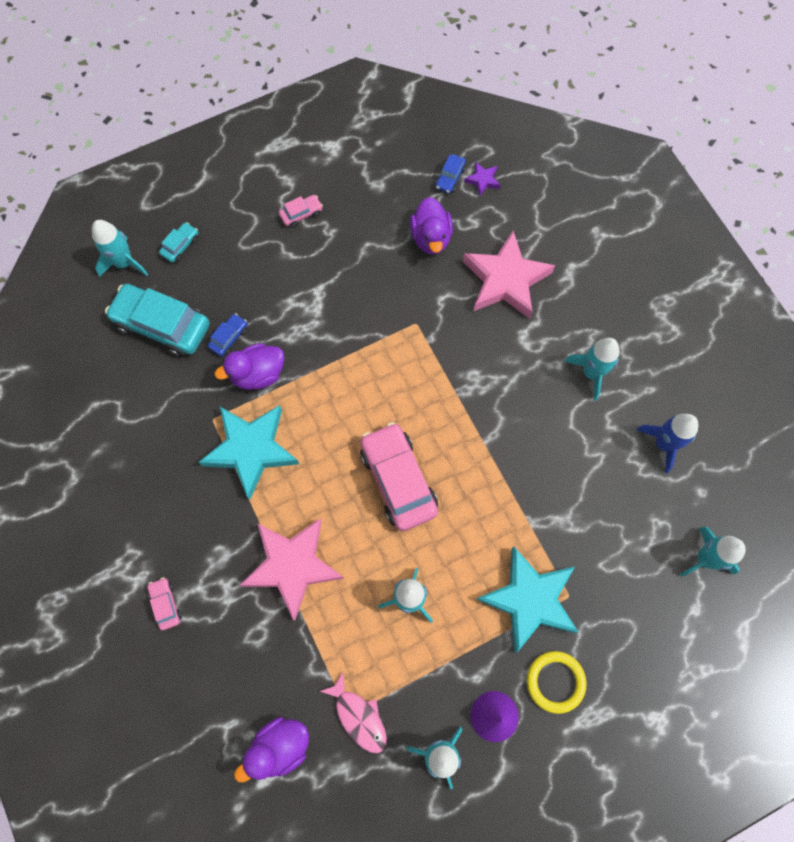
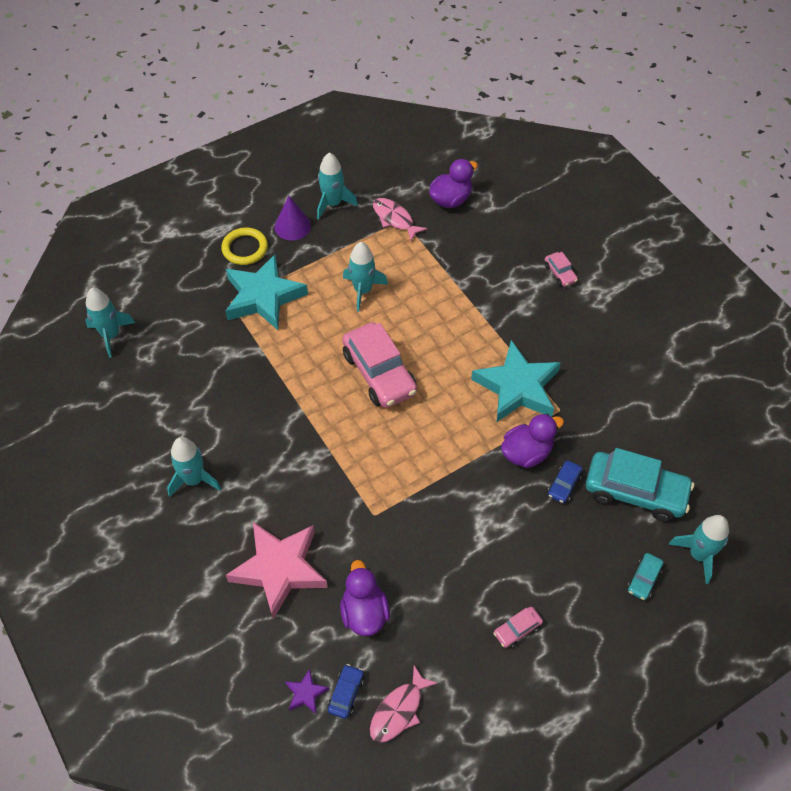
camera: 175 degrees right, 15 degrees down
(292, 566) = (462, 305): pink star -> none
(408, 163) = (399, 710): none -> pink fish
(663, 443) = (132, 421): blue rocket -> none

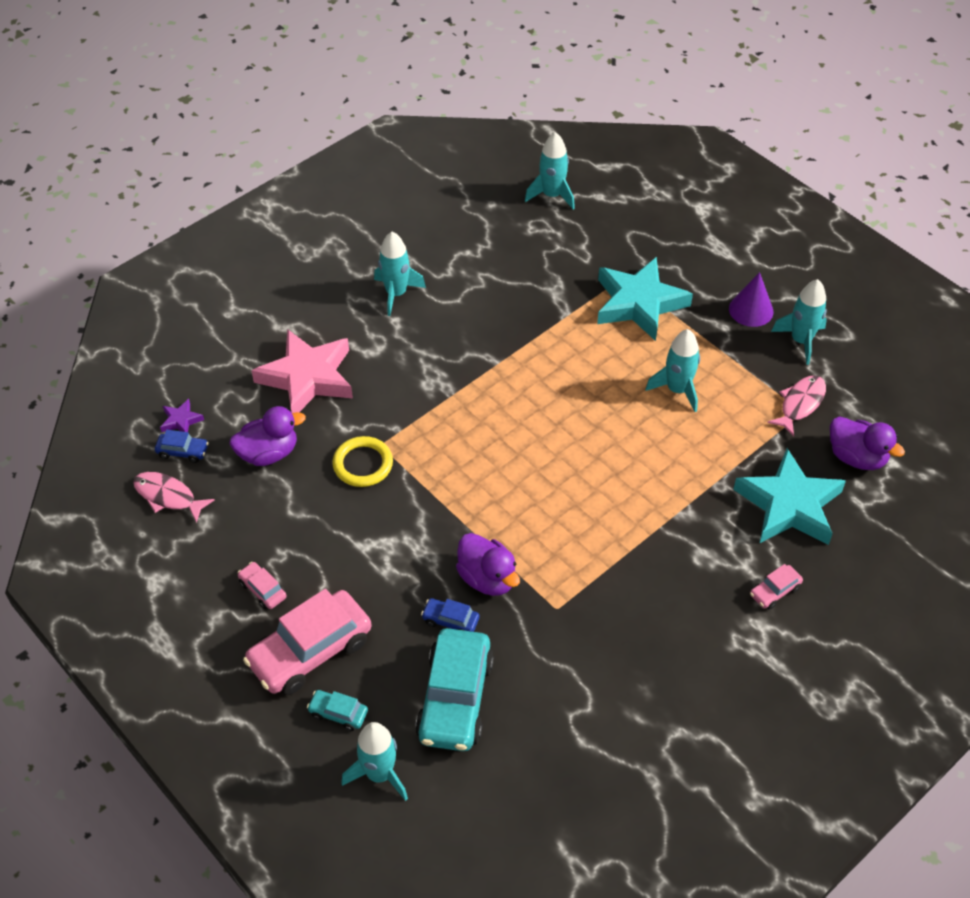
camera: 80 degrees right, 5 degrees down
(245, 248) = (702, 275): yellow ring -> yellow ring (363, 464)
(379, 373) = (563, 423): pink car -> pink car (310, 651)
(517, 387) = (578, 560): turquoise star -> turquoise star (789, 505)

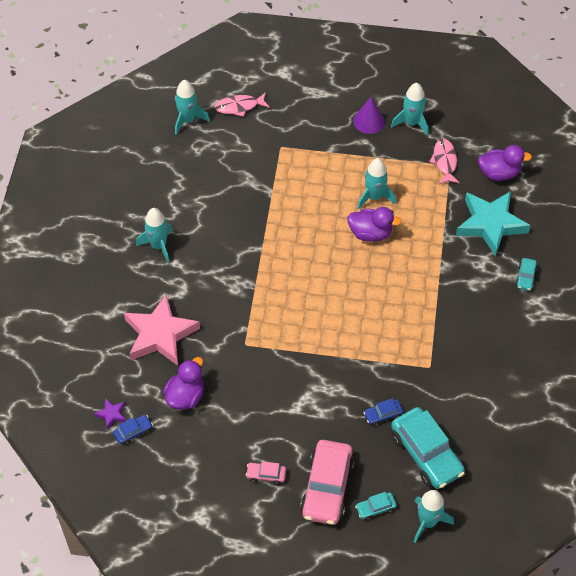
camera: 40 degrees left, 5 degrees up
(168, 496) = (154, 464): pink fish -> pink fish (239, 106)
(363, 464) = (246, 363): yellow ring -> none
(487, 578) = (379, 377): purple duck -> purple duck (370, 233)
(639, 303) = (305, 158): turquoise star -> none
(774, 591) = (525, 277): pink car -> turquoise car

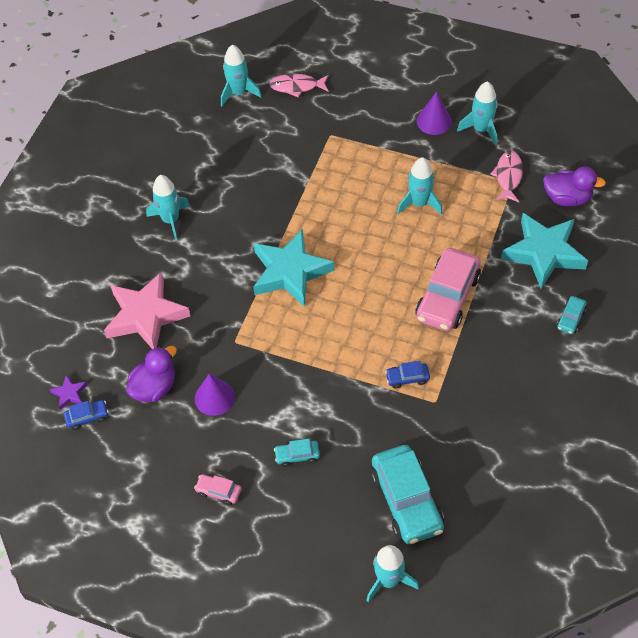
camera: 15 degrees right, 0 degrees up
(240, 396) = (214, 397): none -> purple cone
(277, 275) = (290, 272): none -> turquoise star
(327, 488) = (283, 519): pink car -> pink car (447, 297)
(370, 233) = (405, 242): purple duck -> none
(375, 508) = (332, 553): turquoise car -> turquoise car (297, 455)
(383, 415) = (368, 447): blue car -> blue car (407, 378)

